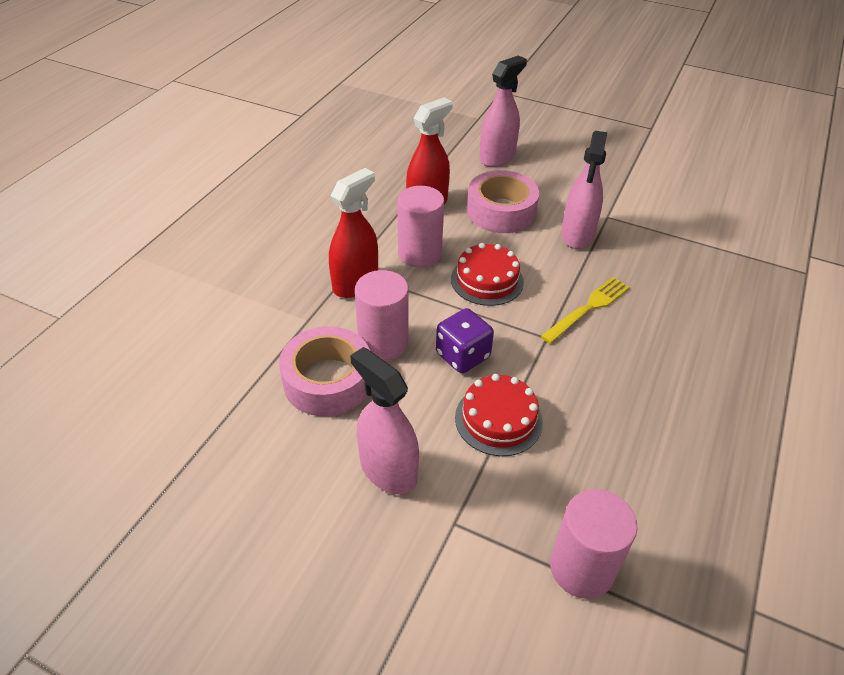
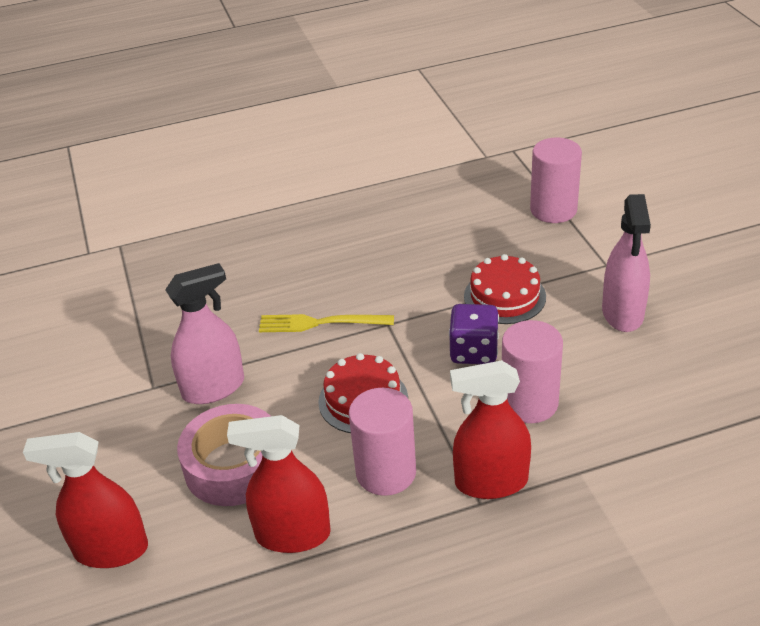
camera: 130 degrees left, 5 degrees down
(328, 381) = (612, 401): pink tape -> none
(497, 157) = (111, 550): pink spray bottle -> red spray bottle

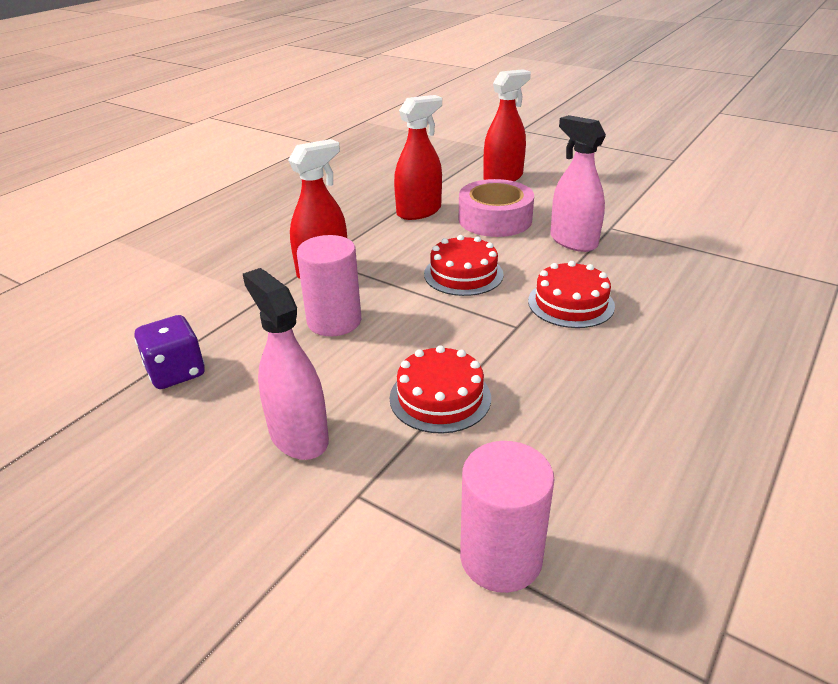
camera: 140 degrees right, 5 degrees down
(213, 388) = (573, 241): pink spray bottle -> pink spray bottle turned 120 degrees clockwise
(320, 323) = (571, 303): yellow fork -> red cake
(386, 472) = (398, 249): pink cylinder -> none
(474, 351) = (417, 337): purple dice -> purple dice (176, 372)

